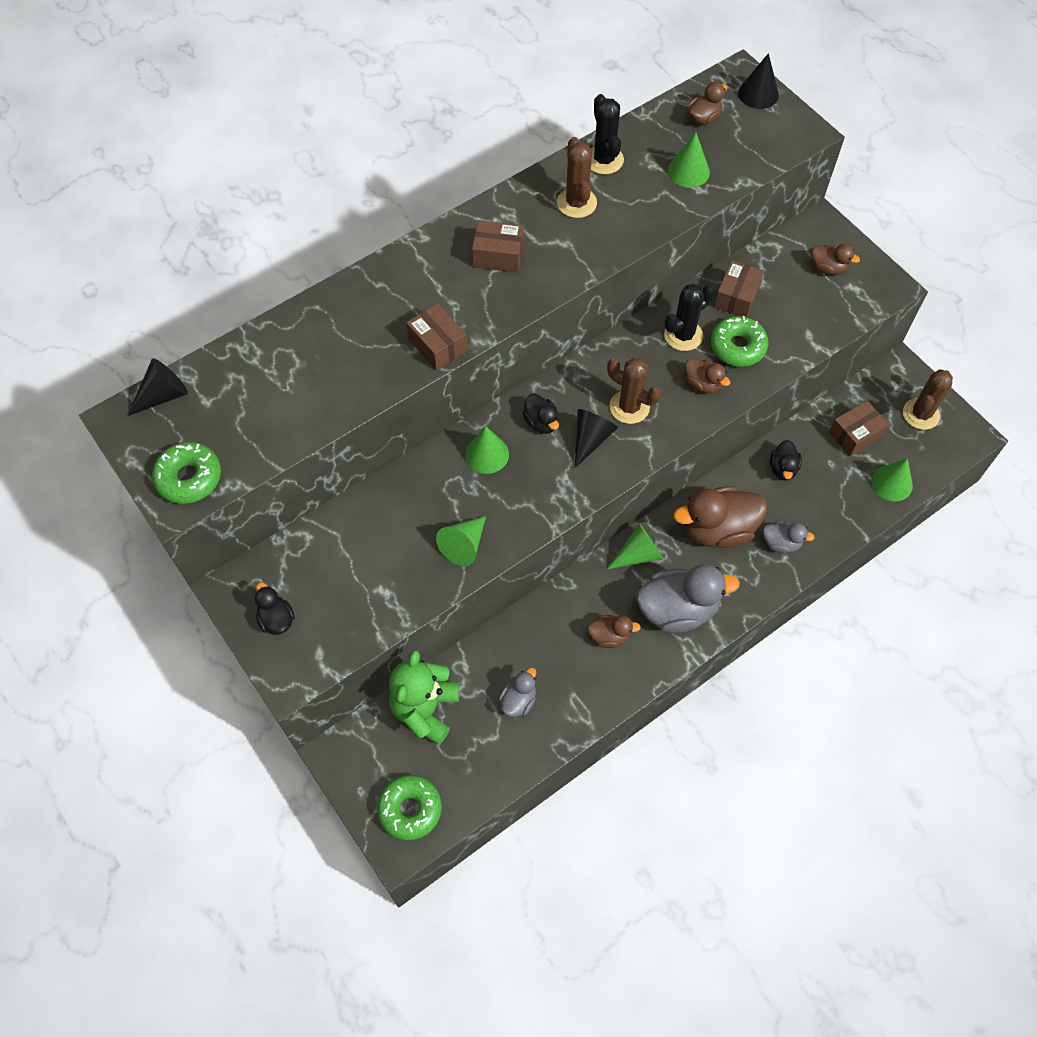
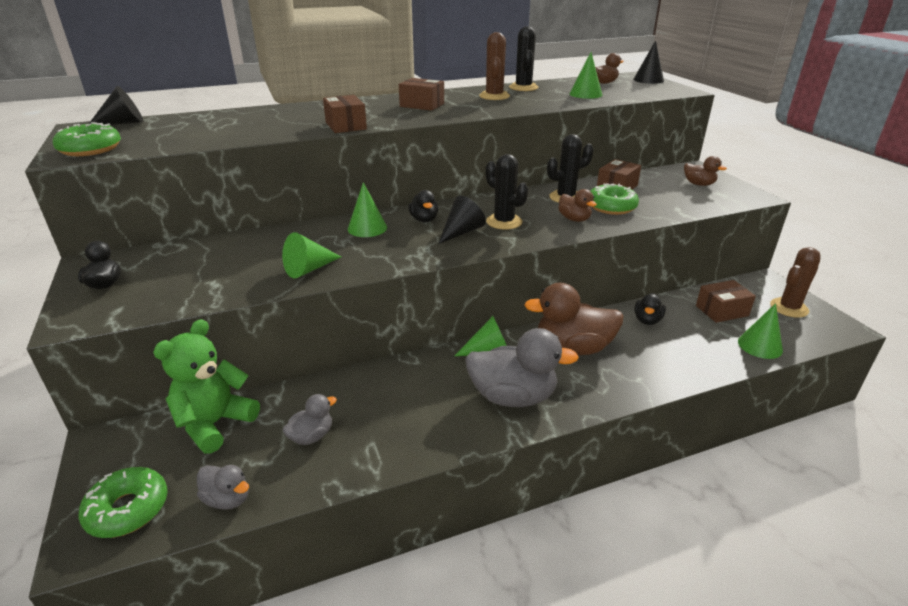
camera: 15 degrees right, 30 degrees down
(609, 636) = (434, 403): brown duck -> none
(629, 407) = (504, 222): brown cactus -> black cactus
(781, 543) = (637, 367): grey duck -> grey duck (228, 499)

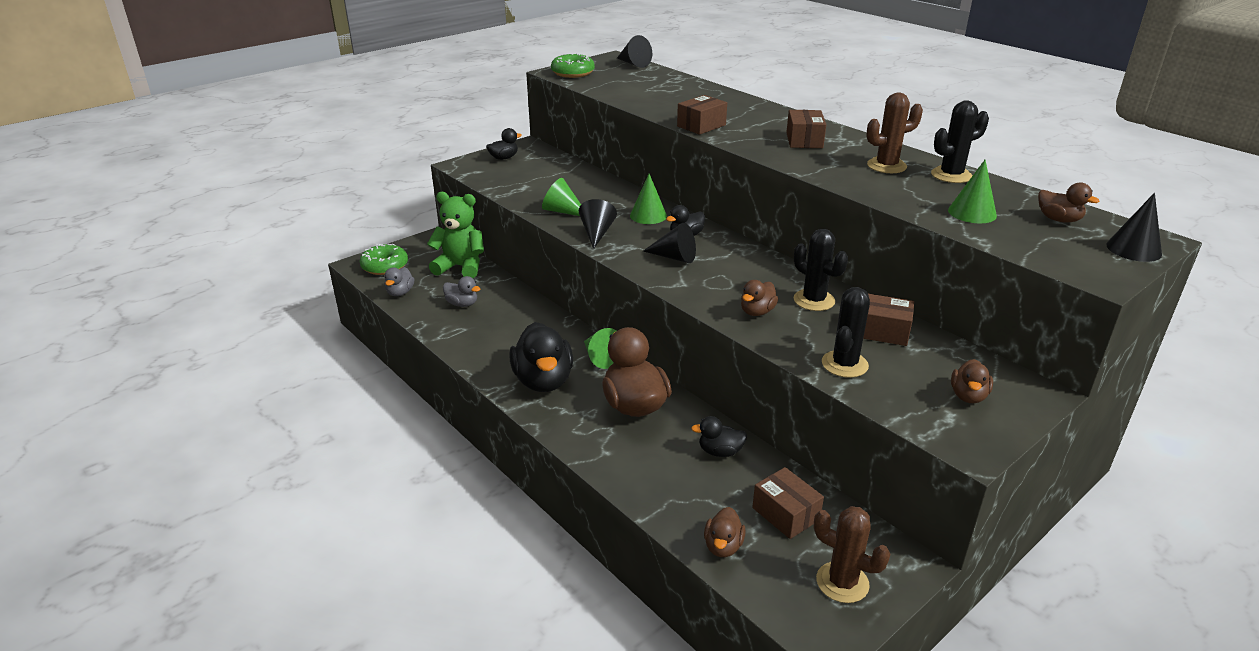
camera: 70 degrees right, 0 degrees up
(381, 259) = (597, 233): none -> black cone
(504, 222) = (715, 274): black cactus -> black cactus (844, 364)
(513, 396) = (543, 381): grey duck -> black duck
(611, 207) = (814, 332): green donut -> none
(760, 345) = (723, 546): green cone -> brown duck

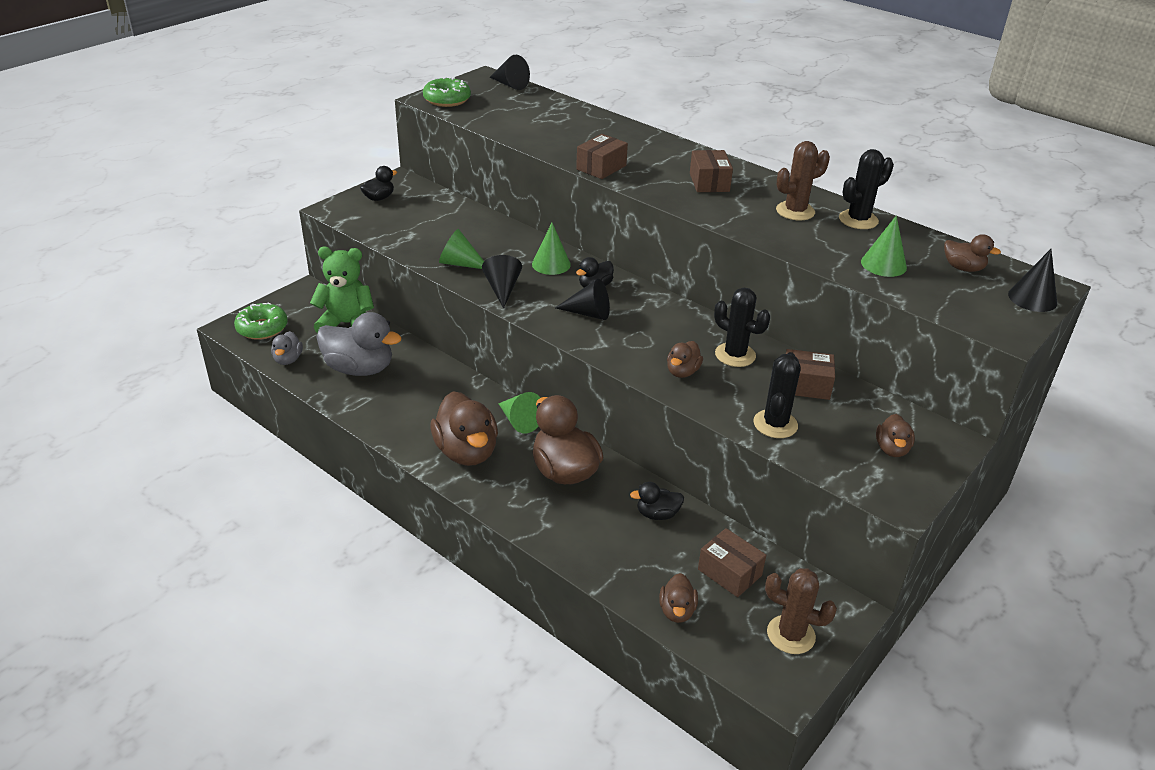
camera: 10 degrees left, 5 degrees up
(462, 304) = (359, 369): grey duck -> grey duck, size x1.95
(543, 381) = (466, 452): black duck -> brown duck

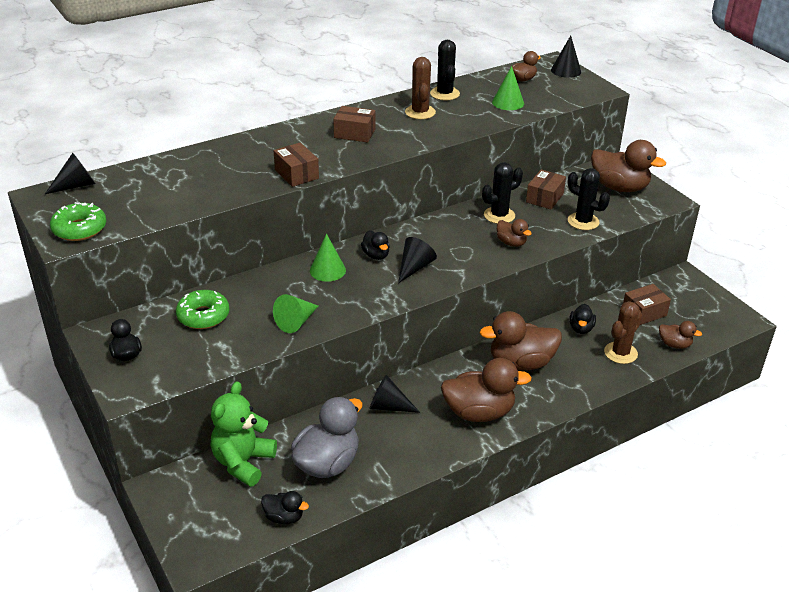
camera: 70 degrees left, 0 degrees up
(262, 328) = (212, 533): green donut -> green donut (203, 316)
(288, 359) = (284, 517): grey duck -> black duck
(502, 289) = (354, 305): black cone -> black cone (388, 406)
(519, 421) = (450, 373): green cone -> none
(791, 635) = (701, 304): brown cactus -> brown cactus (620, 353)
(892, 449) = (619, 187): brown duck -> brown duck, size x1.95

